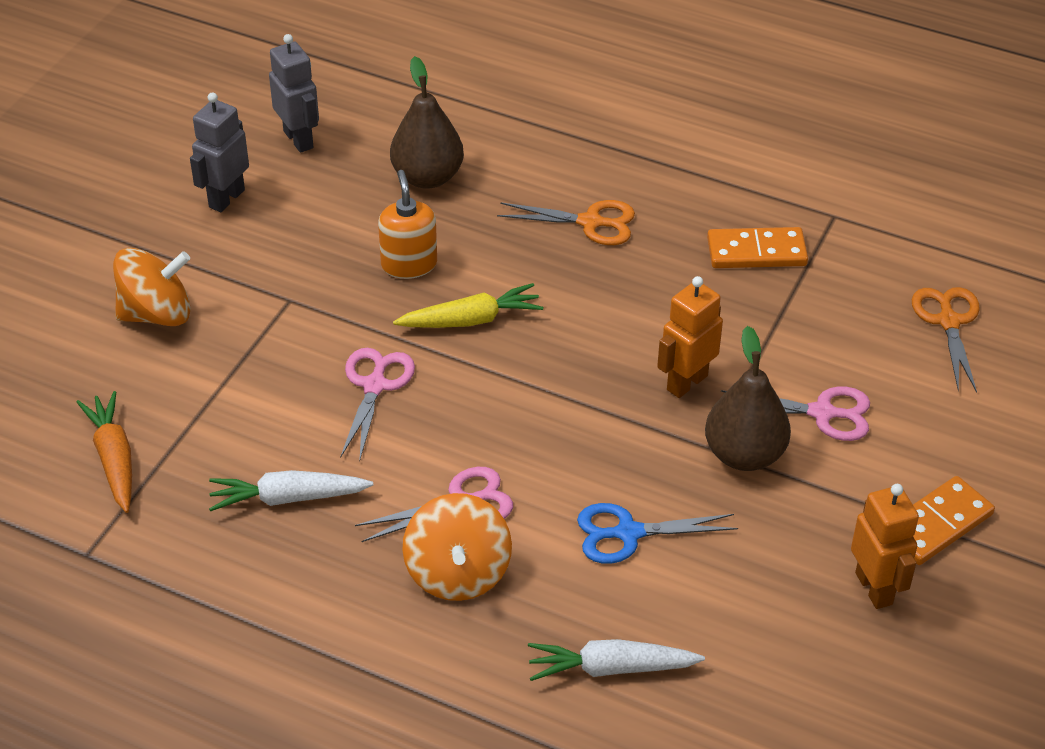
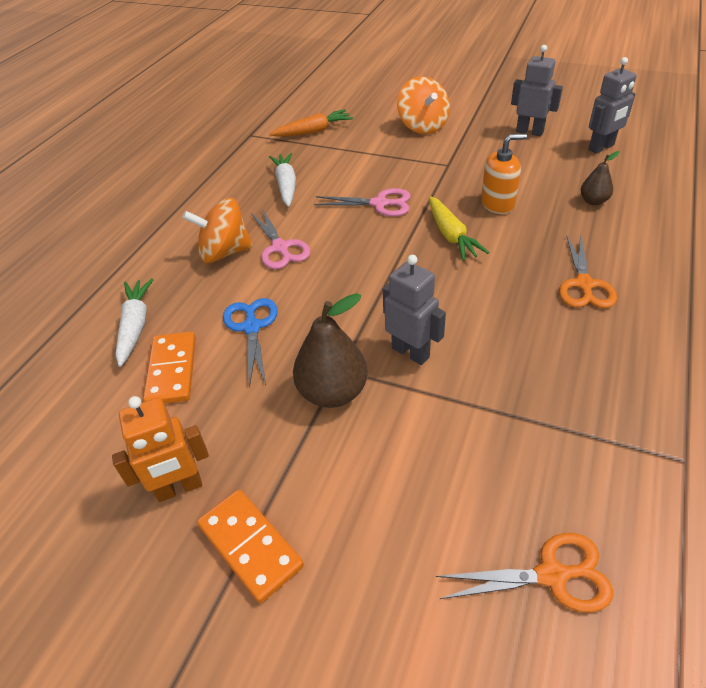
camera: 90 degrees right, 0 degrees up
(427, 177) = (593, 201): brown pear -> brown pear, size x0.55
(686, 382) = (410, 352): orange robot -> grey robot
(756, 252) = (595, 395): orange domino -> orange domino (172, 370)
(822, 413) = (388, 449): pink scissors -> none

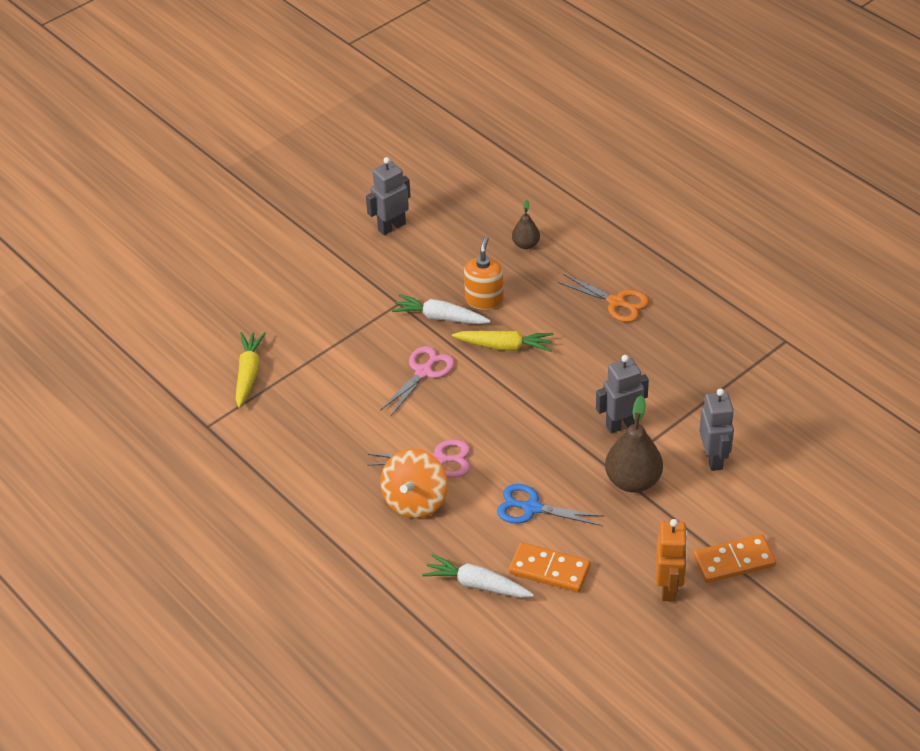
camera: 65 degrees left, 0 degrees up
(286, 185) = (337, 426): white carrot -> white carrot (440, 317)
(313, 131) = (248, 373): orange carrot -> yellow carrot
(422, 126) = (314, 291): orange spinning top -> none
(552, 575) = (822, 433): orange scissors -> none
(601, 147) = (456, 198): grey robot -> grey robot (713, 458)

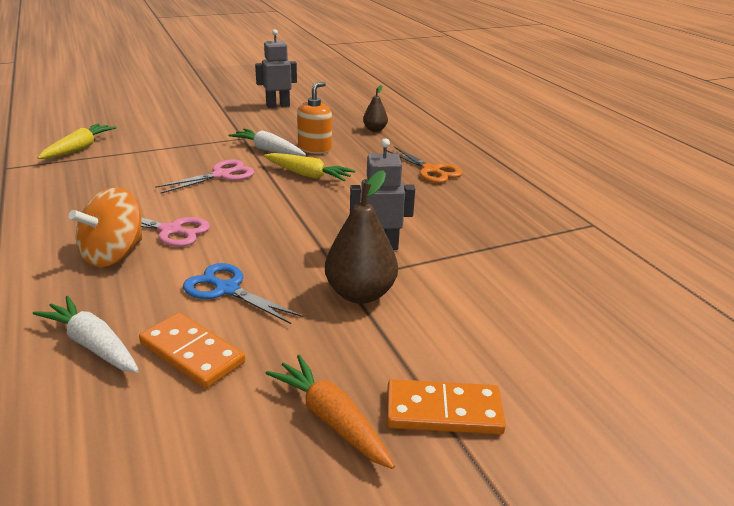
camera: 15 degrees right, 15 degrees down
(669, 588) = (331, 419): orange robot -> orange carrot
(713, 458) = (469, 296): grey robot -> none

